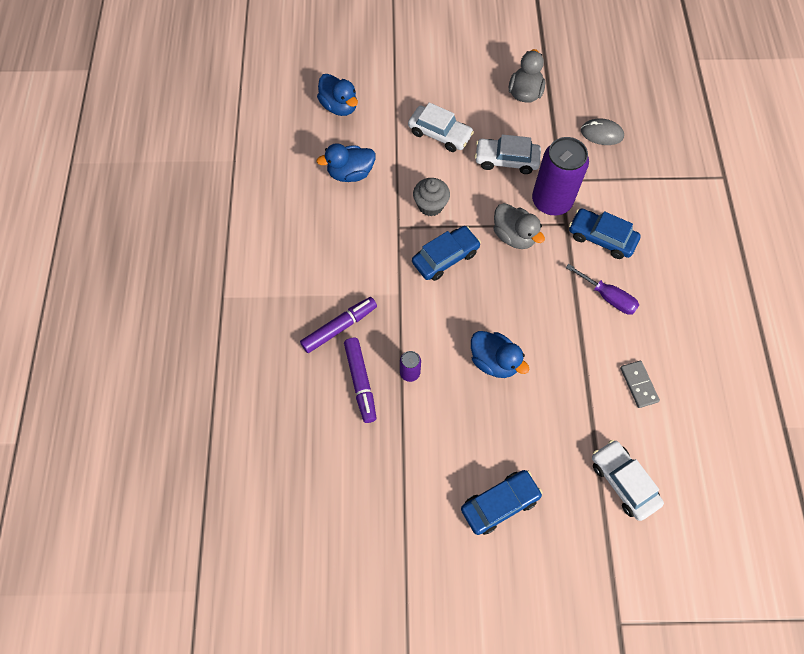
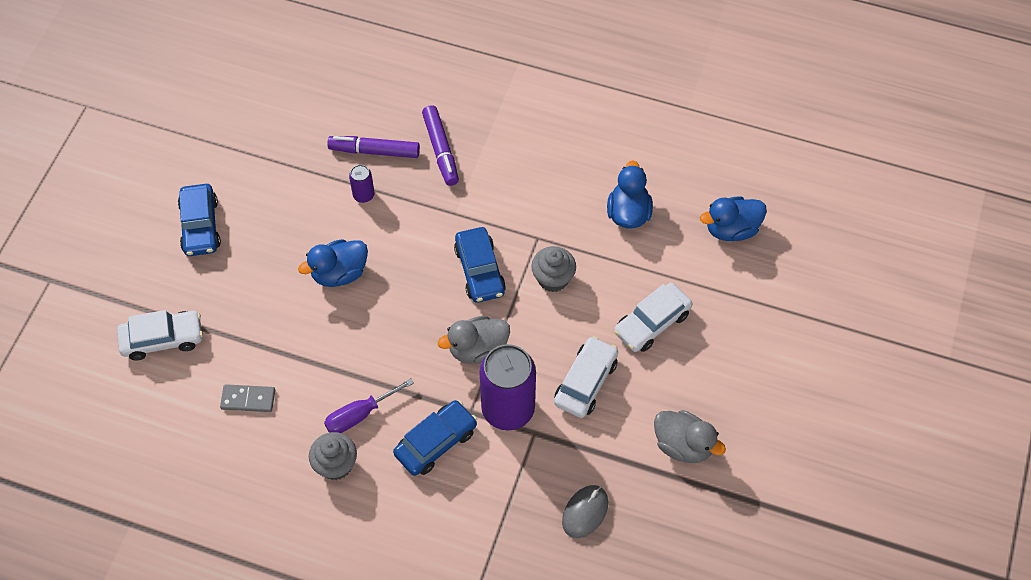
camera: 110 degrees right, 5 degrees down
(655, 298) = (335, 465): none -> grey cupcake

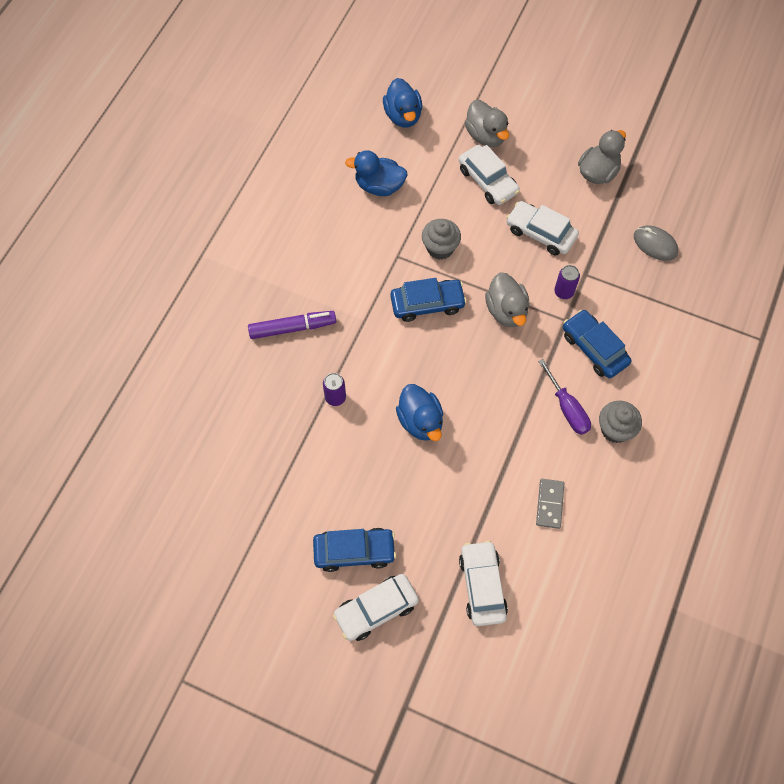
camera: 85 degrees left, 5 degrees up
(142, 249) = (376, 609): none -> white car
(374, 151) = (286, 385): purple marker -> none
(508, 409) = (563, 292): purple can -> purple can, size x0.44
(717, 318) = (486, 136): none -> grey duck

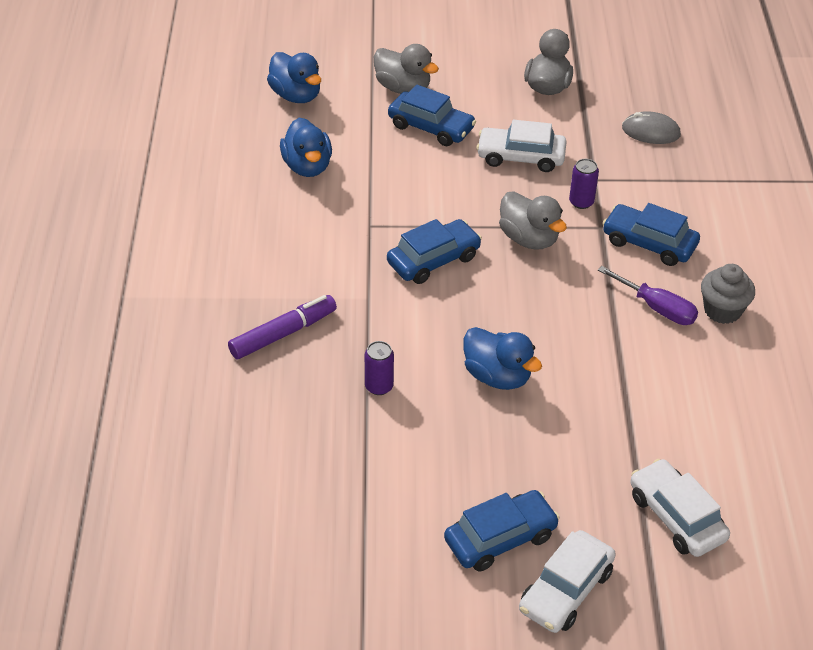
camera: 25 degrees left, 20 degrees down
(379, 186) = (307, 166): blue duck -> blue duck turned 90 degrees counterclockwise
(440, 248) = (415, 203): grey cupcake -> none
(488, 181) = (431, 127): white car -> blue car
(550, 504) = (699, 406): grey domino -> none

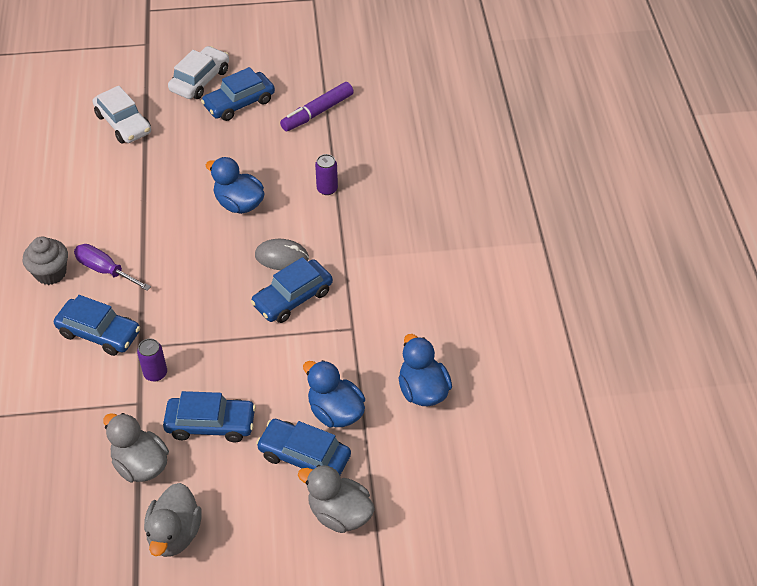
camera: 175 degrees right, 5 degrees up
(283, 334) = (407, 222): purple marker -> purple marker (317, 112)
(296, 95) = (456, 489): blue duck -> blue duck (335, 412)
(520, 157) = (211, 424): white car -> blue car
(529, 239) = (208, 327): grey duck -> grey duck (140, 465)
(651, 131) = (69, 475): grey mouse -> grey mouse (281, 257)

